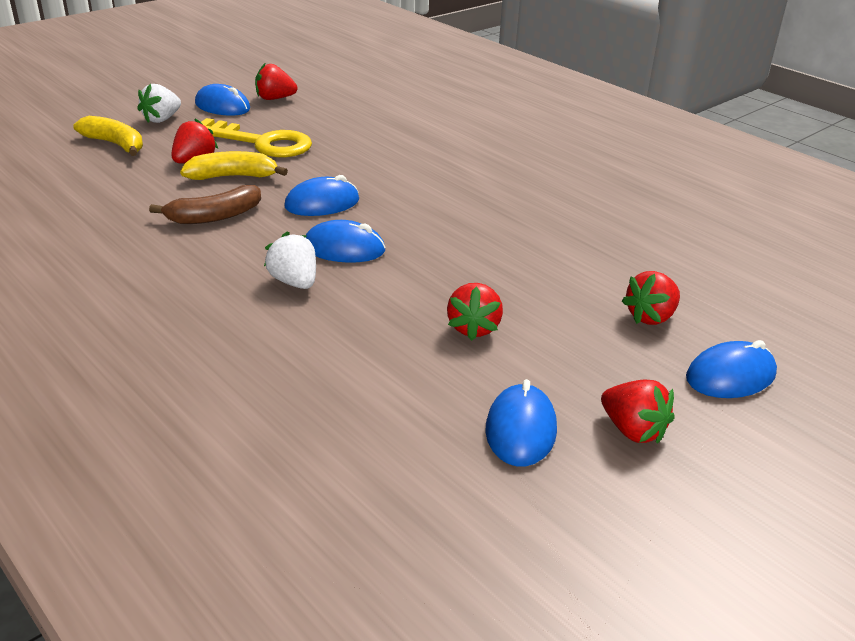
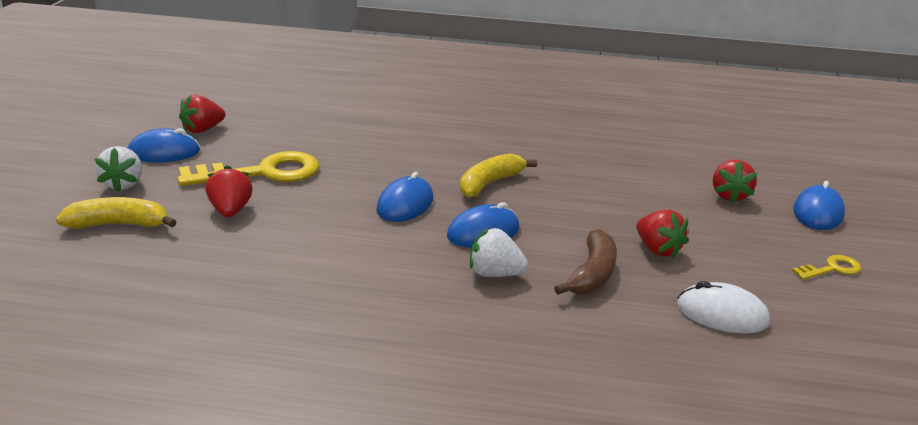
camera: 40 degrees left, 5 degrees down
(214, 216) = (338, 251): brown banana -> brown banana (592, 274)
(233, 176) = (291, 211): yellow banana -> yellow banana (490, 183)
(428, 406) = (722, 314): none -> white mouse
(521, 429) = (787, 300): blue mouse -> none
(632, 430) = (832, 269): red strawberry -> yellow key

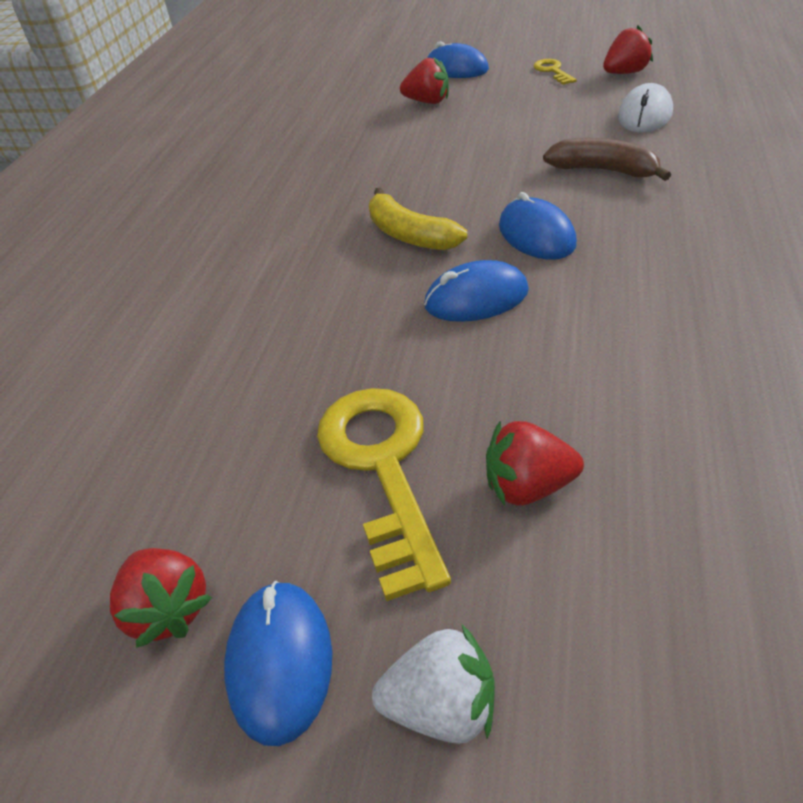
camera: 80 degrees left, 15 degrees up
(119, 224) = (618, 659): yellow banana -> none
(405, 204) = (476, 298): blue mouse -> blue mouse turned 45 degrees counterclockwise
(495, 274) = (626, 225): white strawberry -> none
(657, 249) = (544, 138): red strawberry -> red strawberry (625, 73)

